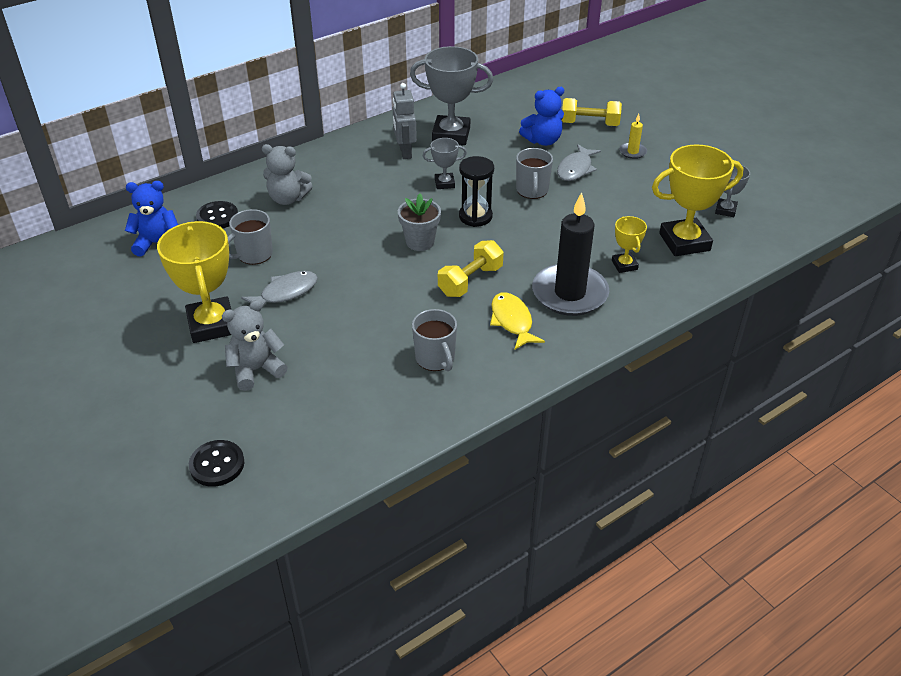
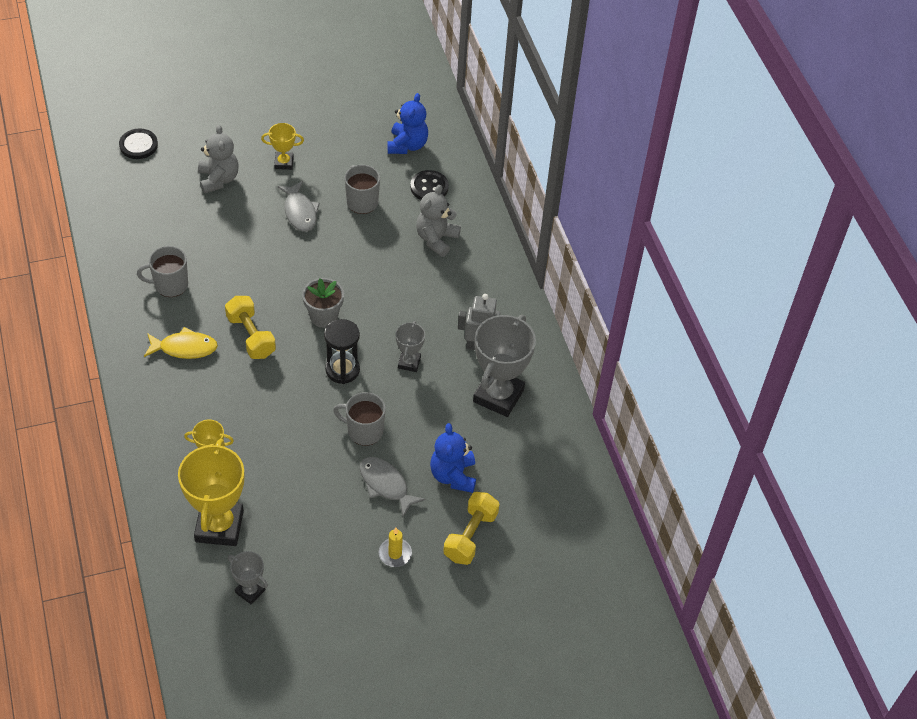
camera: 105 degrees right, 10 degrees up
(211, 325) = (284, 163): yellow trophy -> yellow trophy, size x0.51
(569, 293) = (197, 401): black candle -> none

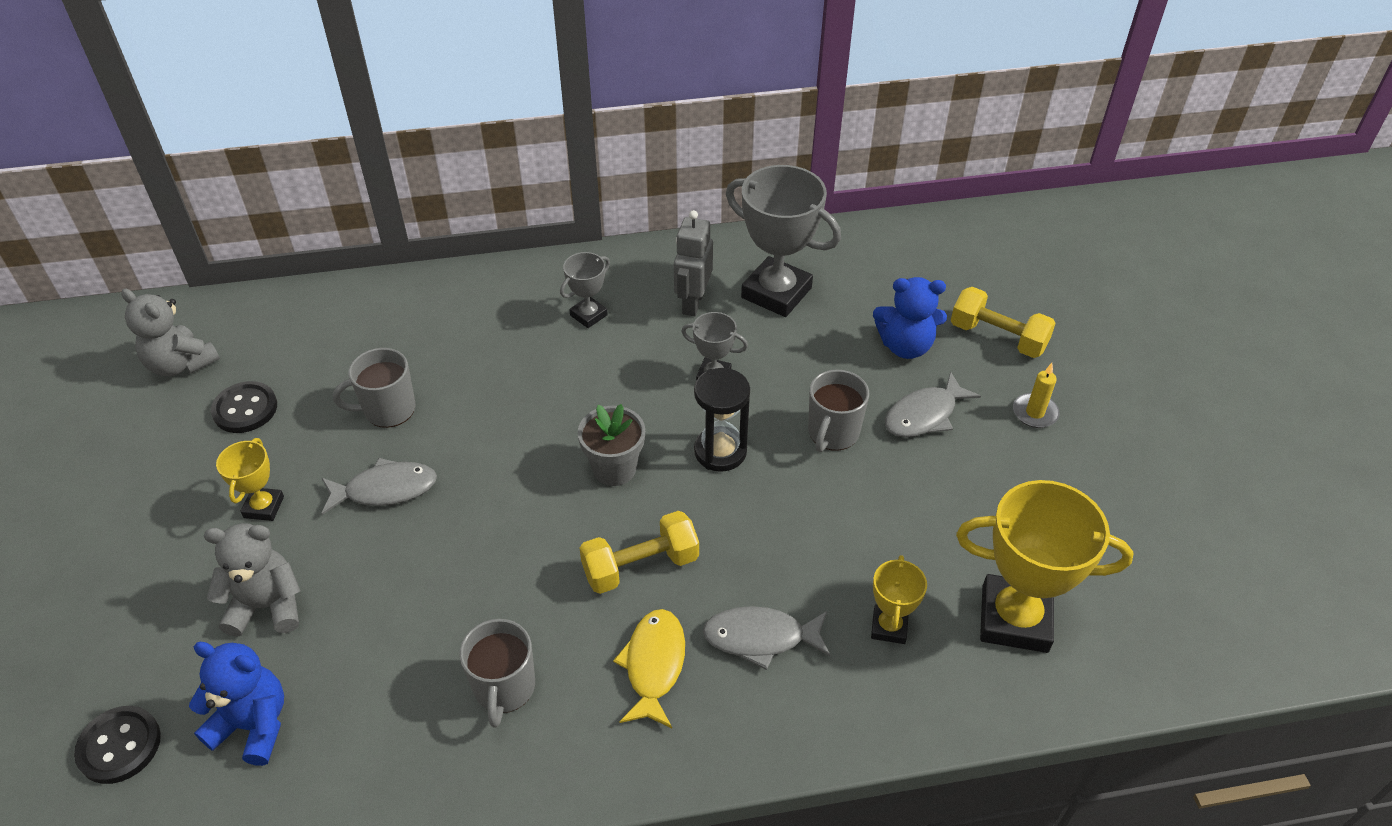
camera: 80 degrees left, 5 degrees down
(203, 396) = (760, 638): none -> grey fish
(250, 591) = (1123, 581): grey trophy -> grey trophy (588, 315)
(407, 145) = (287, 349): blue teddy bear -> blue teddy bear (253, 725)
(429, 187) = (384, 331): black button -> black button (245, 409)
(436, 239) = (489, 331): grey teddy bear -> grey teddy bear (181, 364)

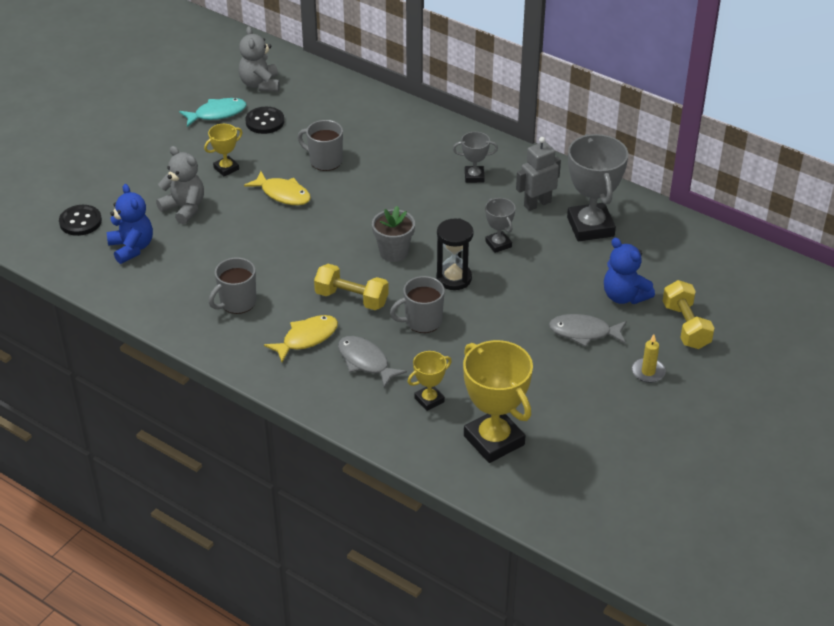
camera: 45 degrees right, 5 degrees down
(162, 440) = (217, 114): none -> turquoise fish
(385, 489) = (283, 194): grey fish -> yellow fish
(832, 433) = (522, 308): grey mug -> grey mug (422, 321)

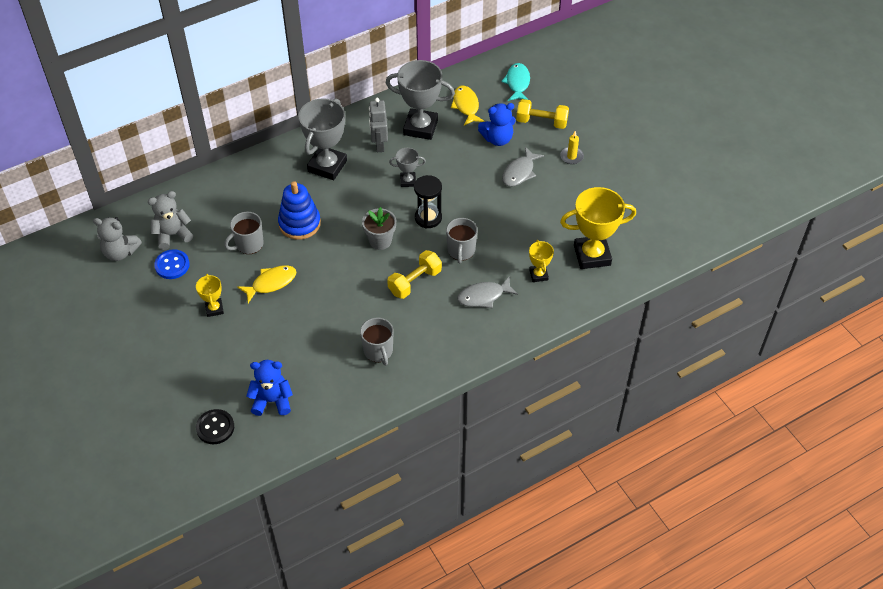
camera: 65 degrees left, 10 degrees up
(184, 208) = (246, 351): grey teddy bear -> grey teddy bear (172, 235)
(217, 114) = (138, 293): turquoise fish -> turquoise fish (517, 83)
(265, 122) = (172, 265): black button -> blue button
(307, 338) = (441, 322): yellow fish -> yellow fish (466, 106)
(377, 185) = (299, 223): none -> blue stacking toy
(474, 177) = (327, 166): grey trophy -> grey trophy, size x1.98

